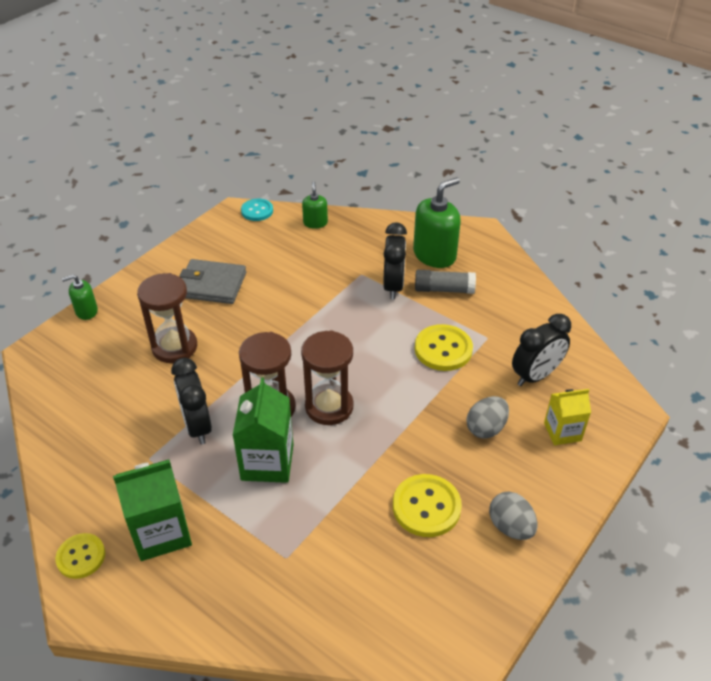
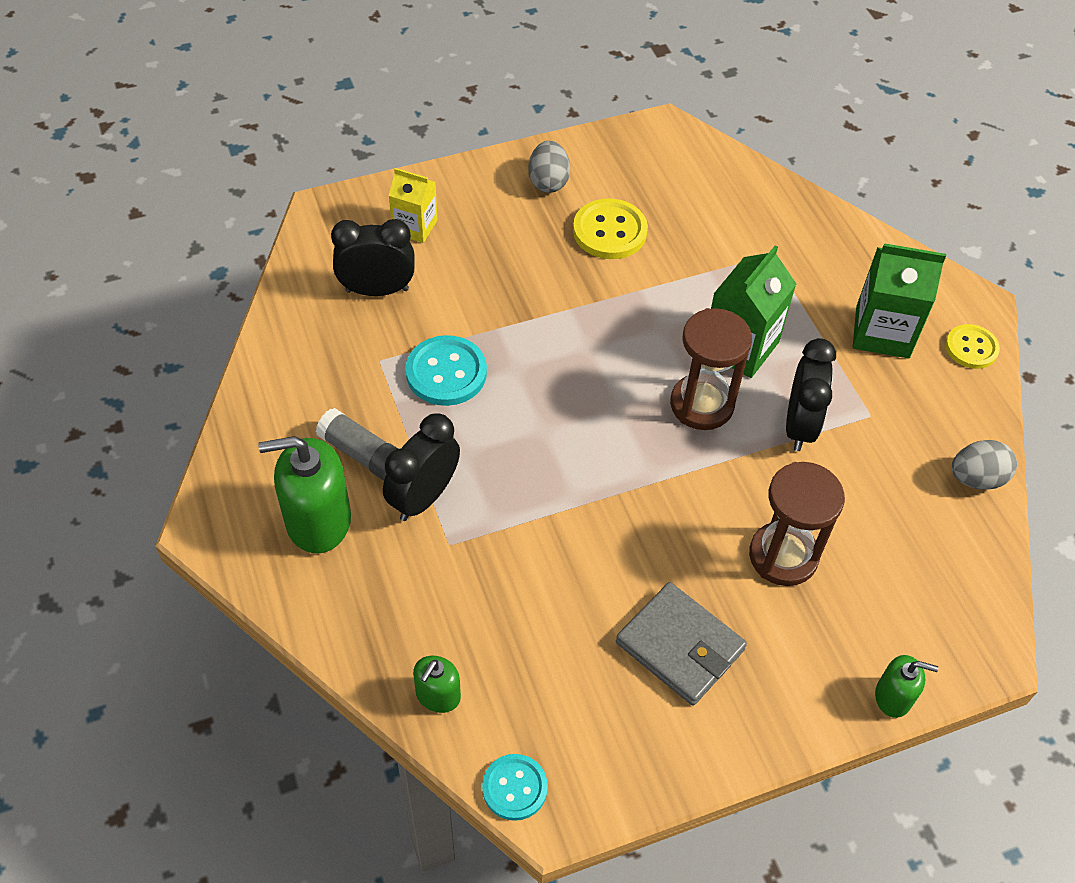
camera: 150 degrees left, 10 degrees up
(329, 407) = (634, 372): brown hourglass -> none
(443, 349) = (446, 373): yellow button -> turquoise button
(486, 428) = (486, 267): grey egg -> grey egg (976, 478)

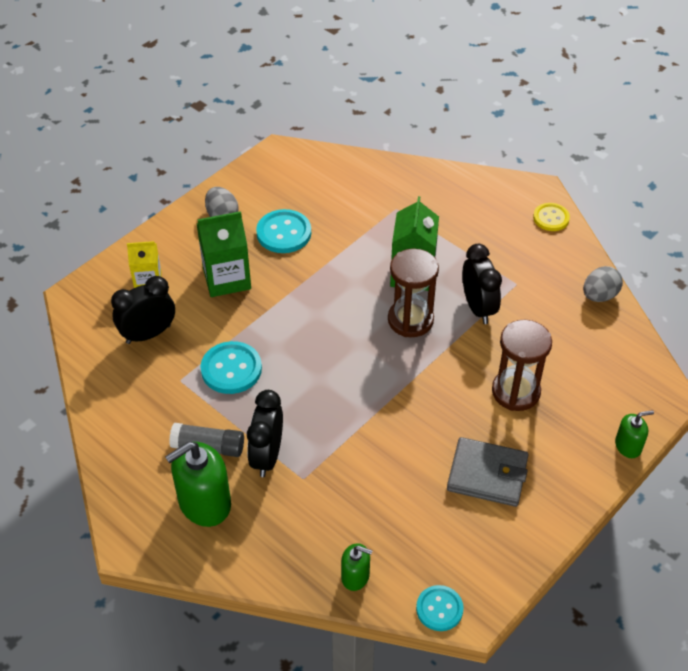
camera: 25 degrees left, 5 degrees down
(438, 695) = (355, 576): green soap dispenser -> green soap dispenser turned 75 degrees counterclockwise
(609, 231) = (284, 233): yellow button -> turquoise button
(882, 332) = (493, 229): green carton -> green carton (227, 278)

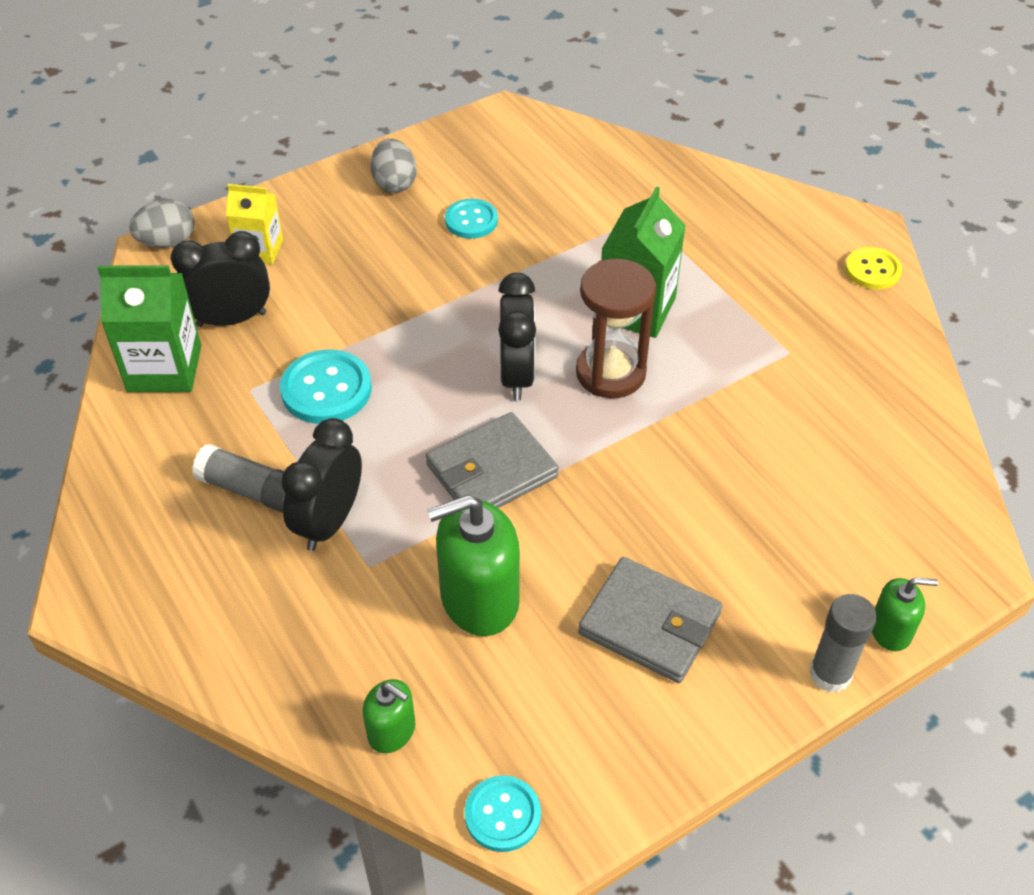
camera: 15 degrees right, 0 degrees up
(204, 503) = (214, 569): green soap dispenser -> green soap dispenser (479, 598)
(227, 278) = (368, 266): green carton -> green carton (164, 368)
(284, 233) = (471, 220): turquoise button -> turquoise button, size x0.66
(358, 400) = (492, 471): none -> grey wallet
(478, 308) = (718, 375): black clock -> black clock (517, 375)
(515, 392) = (736, 509): brown hourglass -> none
(599, 296) = (913, 394): grey egg -> grey egg (167, 242)
(601, 480) = (830, 674): none -> grey glue stick

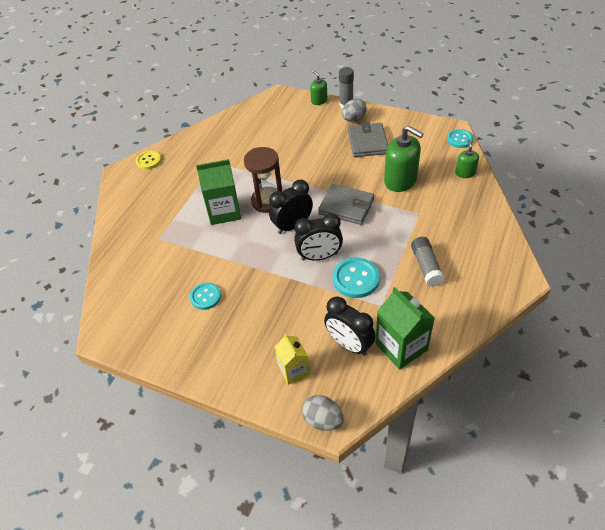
camera: 120 degrees left, 0 degrees up
(329, 522) = (414, 234): black clock -> black clock (319, 256)
(394, 183) = (197, 347): grey egg -> grey egg (354, 119)

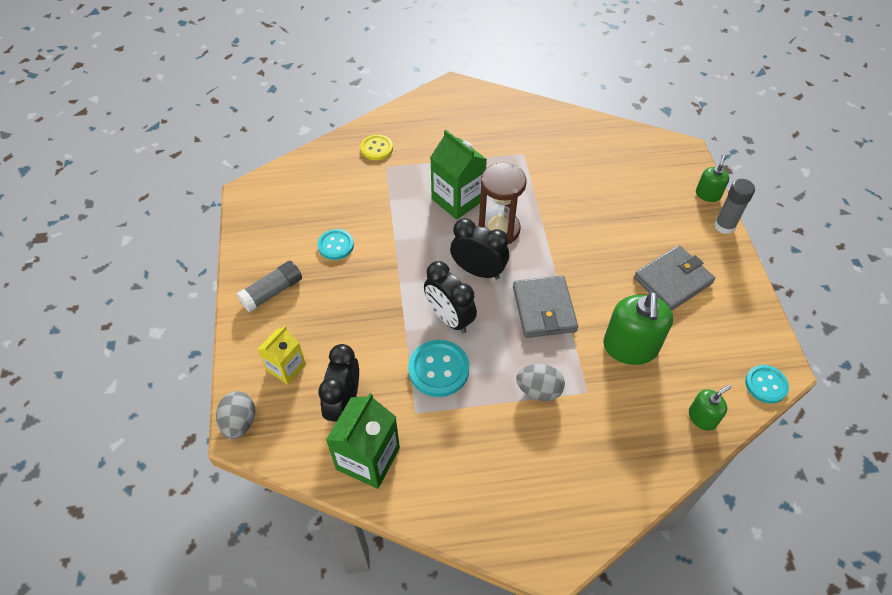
camera: 55 degrees right, 5 degrees up
(148, 161) = (485, 98): yellow button -> yellow button (376, 148)
(354, 119) = (703, 246): grey egg -> grey egg (538, 390)
(426, 266) = (502, 436): grey glue stick -> grey glue stick (272, 292)

